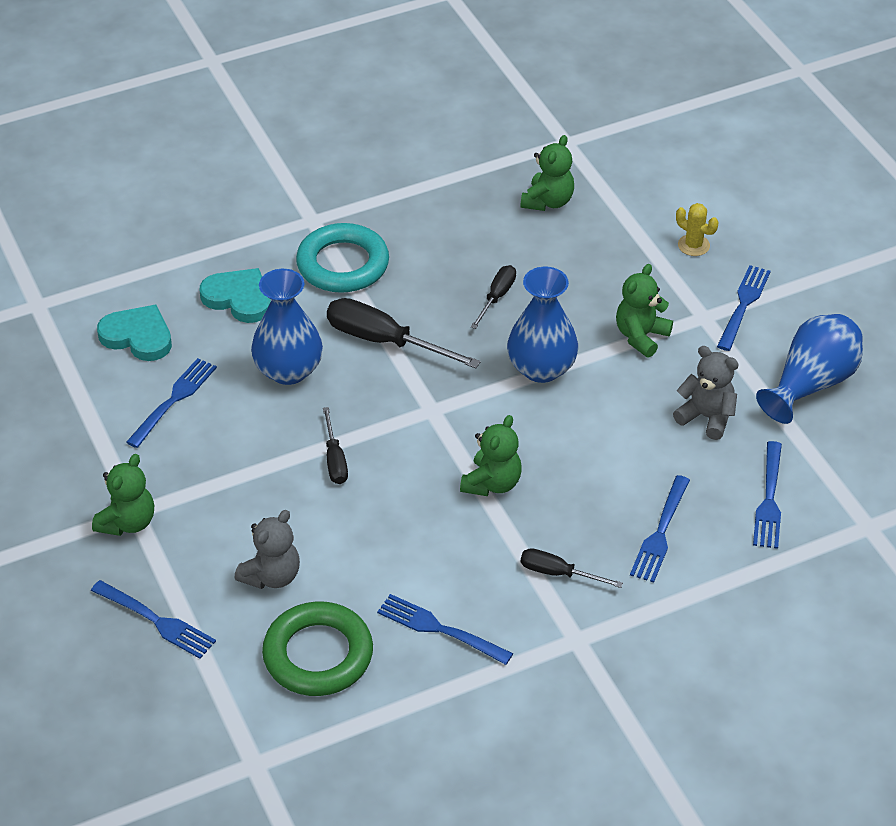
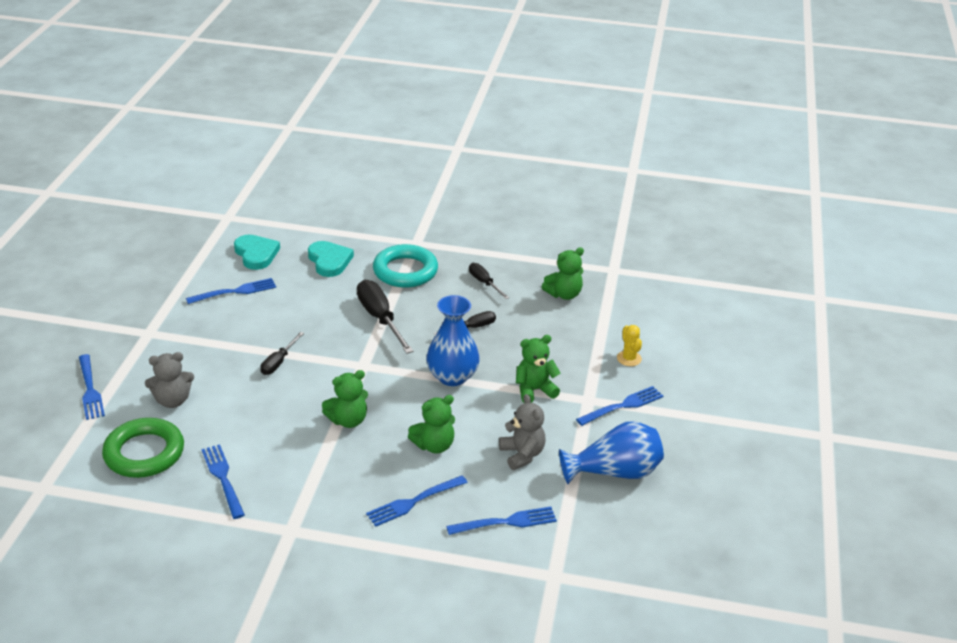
camera: 35 degrees right, 10 degrees down
(128, 522) = (138, 336): green teddy bear -> green teddy bear (434, 445)
(288, 370) = (311, 307): blue vase -> none
(558, 573) = (325, 488): black screwdriver -> black screwdriver (484, 283)
(769, 499) = (506, 522): blue fork -> blue fork turned 150 degrees counterclockwise

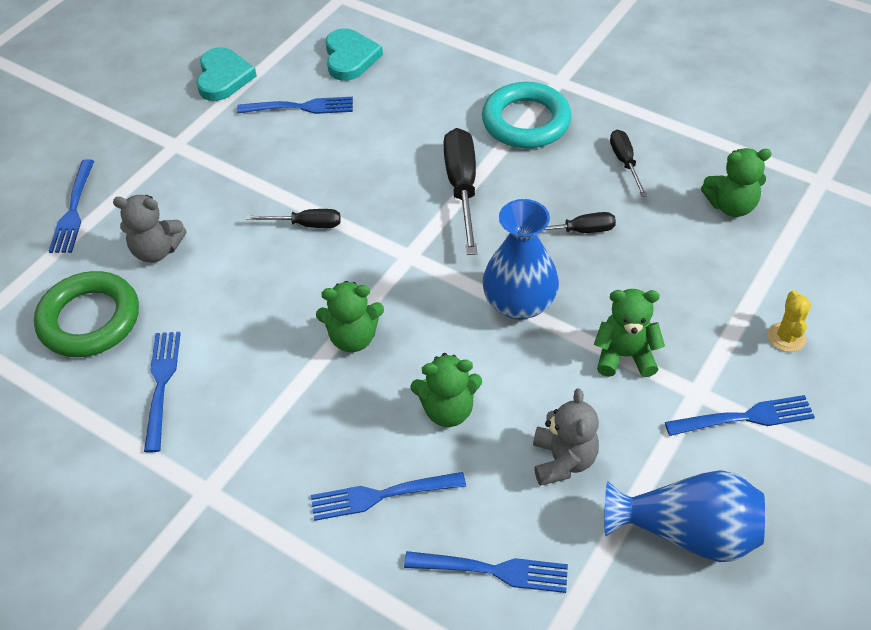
camera: 25 degrees right, 15 degrees up
(278, 362) = (306, 225): black screwdriver -> black screwdriver turned 135 degrees counterclockwise
(329, 261) = (435, 86): turquoise heart -> turquoise heart (223, 77)

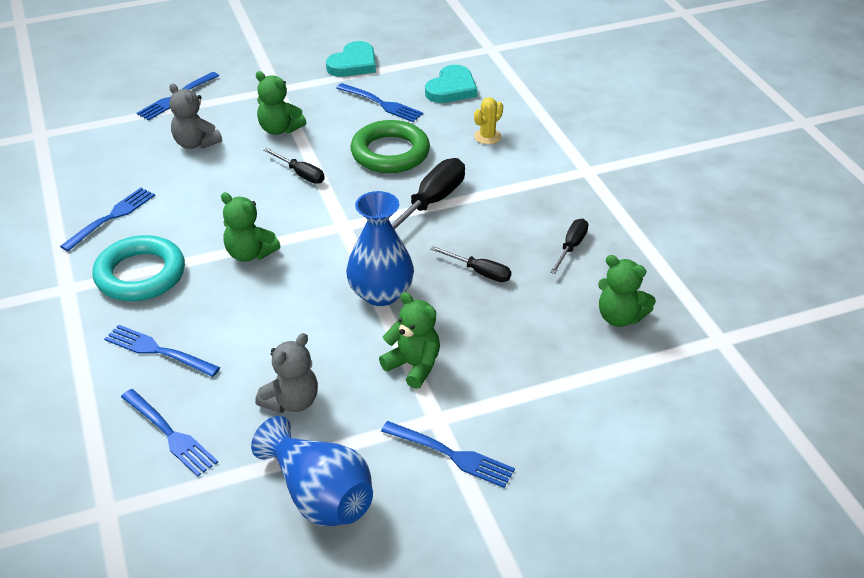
camera: 35 degrees right, 10 degrees down
(90, 319) = (115, 161): green ring -> green ring (390, 153)
(448, 410) = (256, 328): green teddy bear -> green teddy bear (279, 129)
(526, 121) = (528, 185): turquoise ring -> turquoise ring (140, 274)
(786, 337) = (551, 425): yellow cactus -> yellow cactus (487, 137)

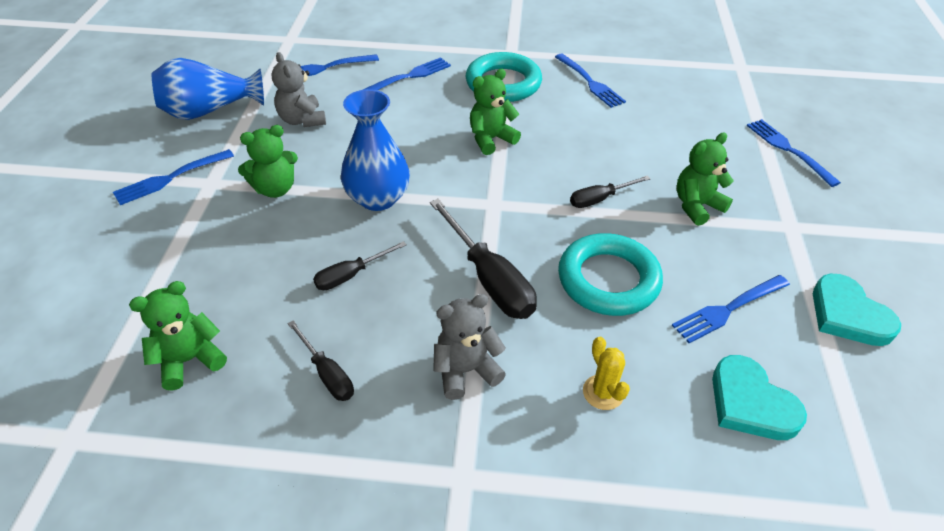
camera: 115 degrees right, 5 degrees up
(196, 143) = (690, 145): grey teddy bear -> grey teddy bear (466, 370)
(390, 153) = (608, 280): green ring -> turquoise ring

